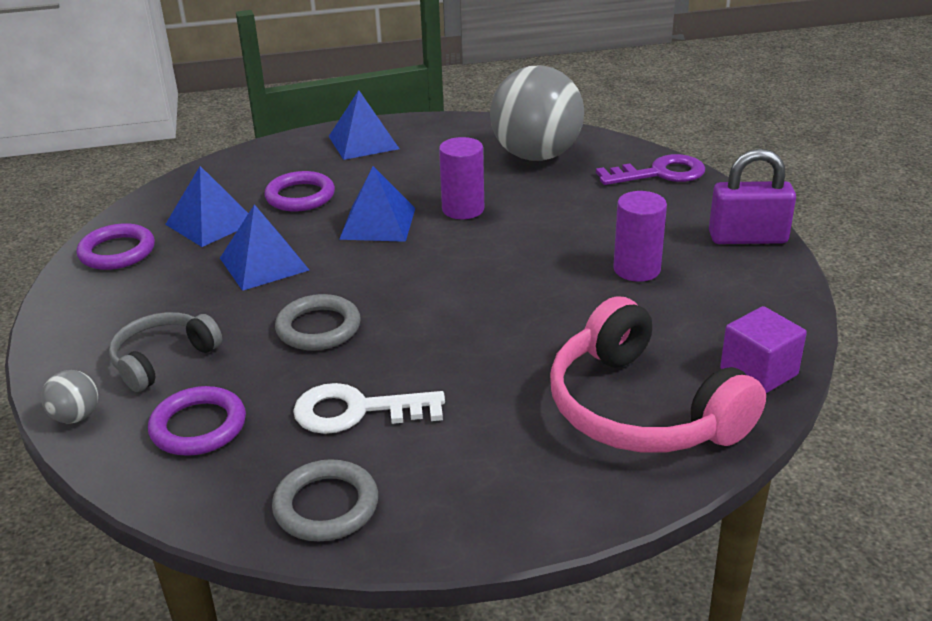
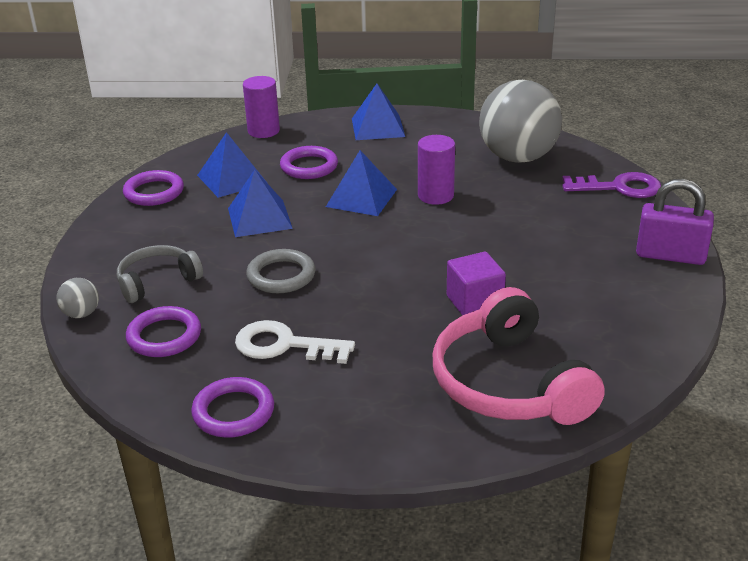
camera: 15 degrees right, 0 degrees up
(326, 506) = (233, 412): grey ring -> purple ring
(637, 269) = (559, 268): purple cylinder -> purple cylinder (263, 131)
(758, 372) = (622, 370): purple cube -> purple cube (474, 302)

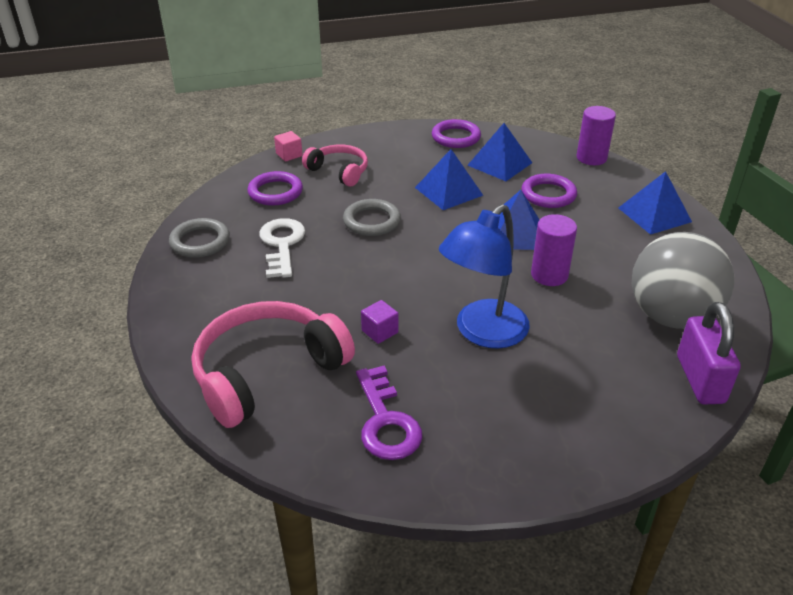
camera: 70 degrees right, 5 degrees up
(81, 314) = (289, 155): grey ball -> pink cube
(157, 281) = (339, 171): grey headphones -> pink headphones
(233, 412) = (200, 241): purple ring -> grey ring
(474, 302) = (380, 331): purple cube -> purple cube, size x0.65
(501, 246) = (482, 332): none -> blue lamp
(619, 188) = (665, 407): purple key -> purple key (385, 422)
(670, 255) = (538, 467): purple padlock -> purple padlock (700, 379)

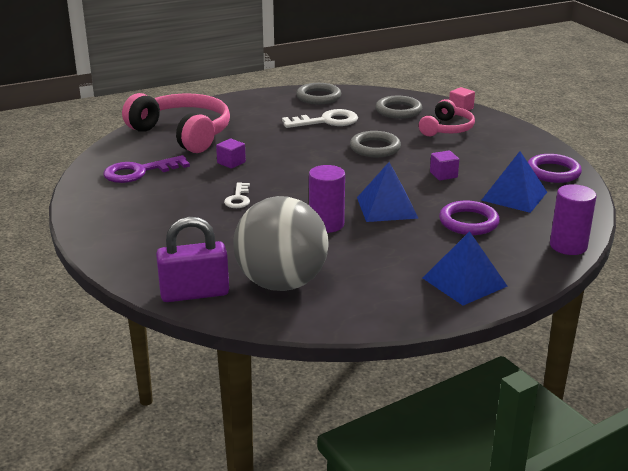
camera: 80 degrees right, 10 degrees down
(275, 192) = (398, 111): purple ring -> grey ring
(449, 191) = (443, 175): blue pyramid -> purple cube
(482, 332) = (238, 199): blue lamp -> white key

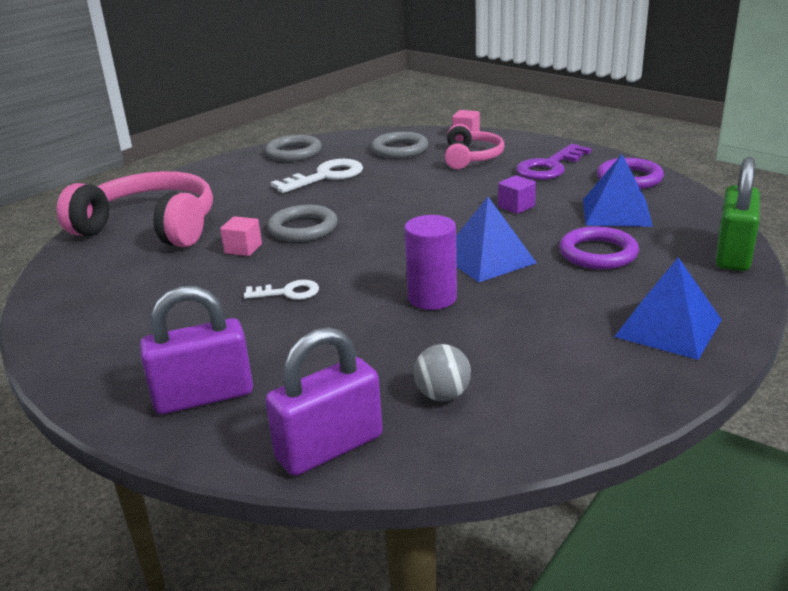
camera: 20 degrees left, 0 degrees up
(139, 172) = (121, 289): purple key -> purple key (549, 167)
(145, 248) = (203, 396): none -> purple padlock
(231, 163) = (243, 249): purple cube -> pink cube
(238, 199) = (288, 292): white key -> white key turned 75 degrees counterclockwise
(281, 283) = (442, 395): grey ball -> grey ball, size x0.40
(375, 148) = (409, 194): grey ring -> grey ring (303, 228)
(568, 246) = (733, 254): purple cylinder -> green padlock

